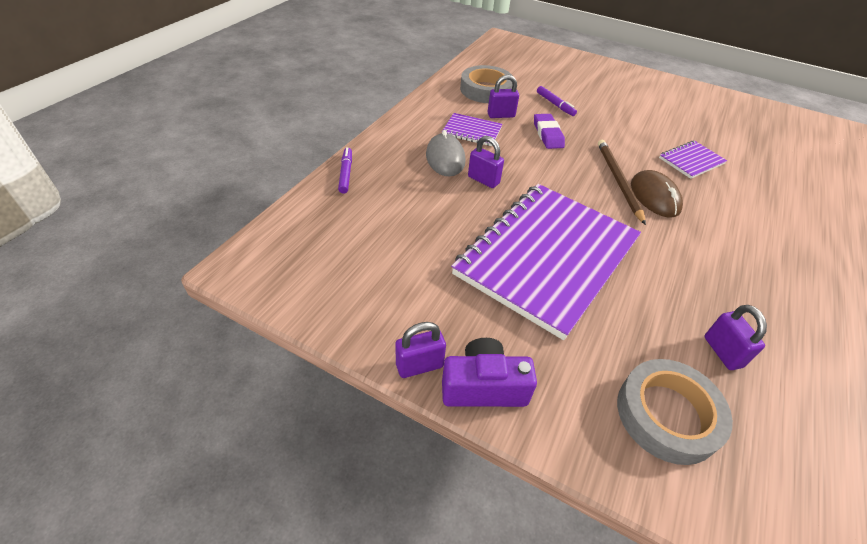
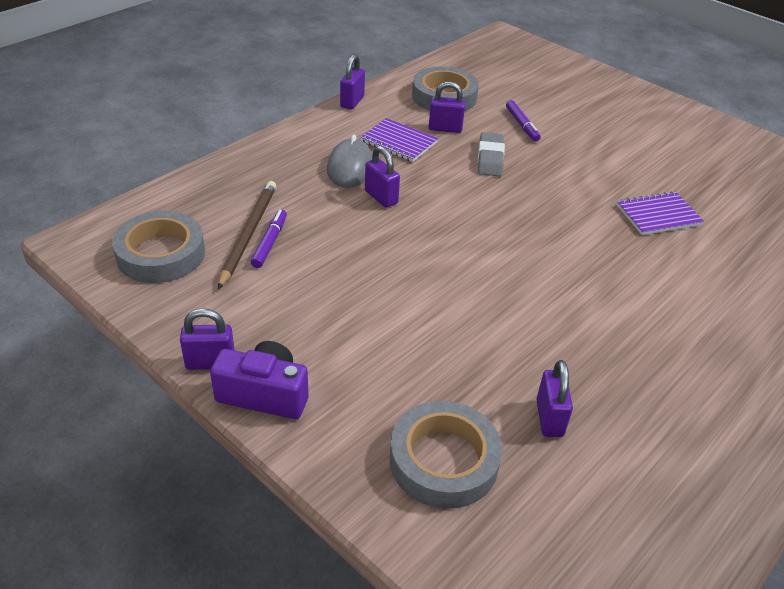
camera: 15 degrees right, 5 degrees down
(322, 265) = (161, 254): none -> grey tape
(346, 174) = (230, 167): purple marker -> purple marker (270, 243)
(418, 103) = (352, 102): none -> purple padlock
(547, 257) = (406, 289): purple notebook -> none
(548, 134) = (490, 158): purple eraser -> grey eraser
(618, 181) = (545, 223): brown pencil -> brown pencil (248, 234)
(654, 197) = (580, 248): brown mouse -> none

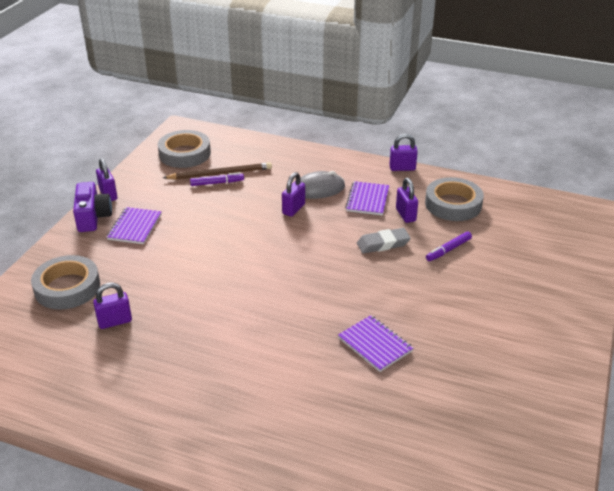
camera: 70 degrees right, 5 degrees down
(326, 350) = (135, 227): none -> purple notebook

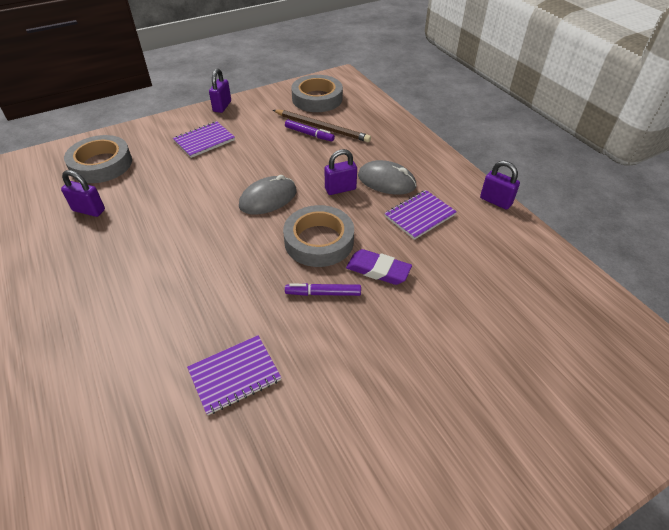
camera: 40 degrees right, 10 degrees up
(93, 217) = (189, 119): purple camera -> none
(250, 241) = (268, 198): none -> grey mouse
(375, 344) = (234, 375): purple notebook -> purple notebook turned 60 degrees clockwise
(383, 244) = (378, 270): grey eraser -> purple eraser
(405, 215) = (439, 252): purple padlock -> none
(448, 250) = (438, 318): purple marker -> purple marker (323, 293)
(453, 204) = (506, 269): grey tape -> grey tape (319, 241)

